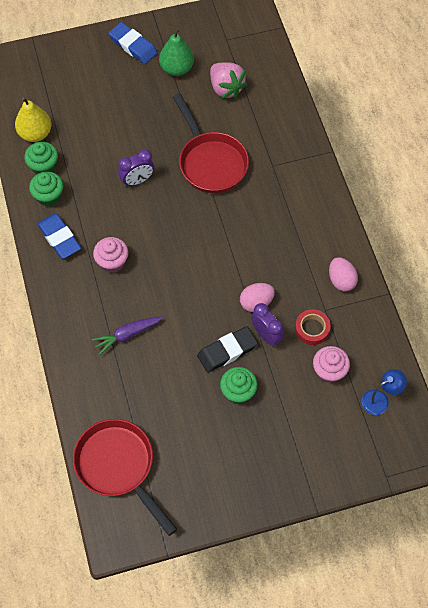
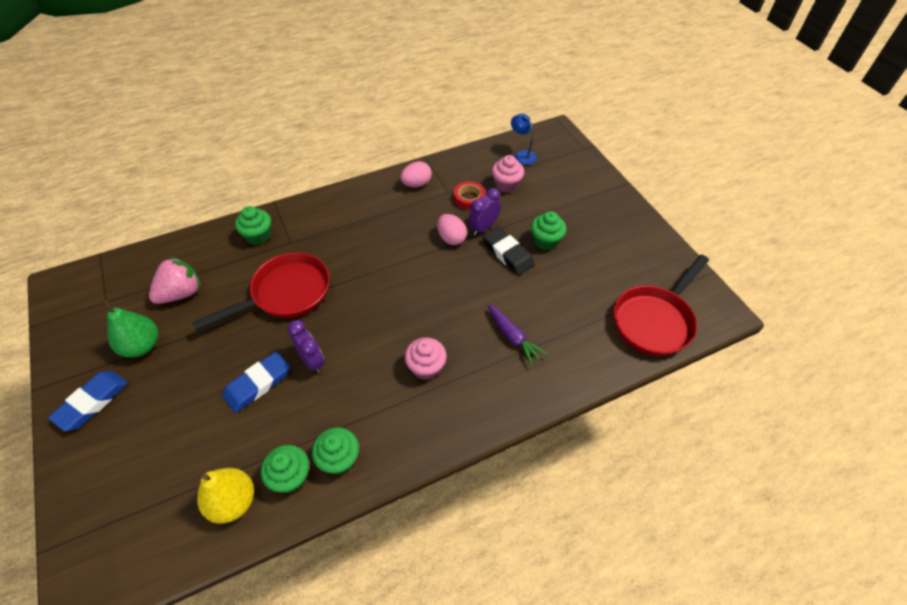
camera: 100 degrees left, 10 degrees down
(59, 238) = (401, 432): blue eraser -> blue eraser (258, 384)
(285, 140) = (258, 236): none -> green cupcake

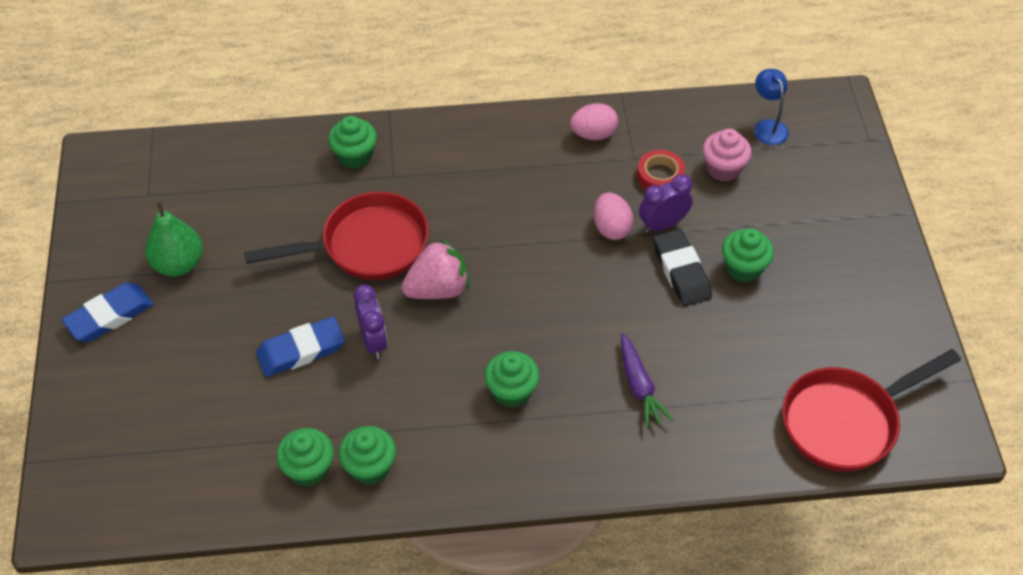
camera: 20 degrees right, 0 degrees up
(181, 293) = (239, 209): pink strawberry -> pink strawberry (438, 289)
(233, 502) = (237, 475): yellow pear -> none
(426, 367) = (512, 391): pink cupcake -> green cupcake

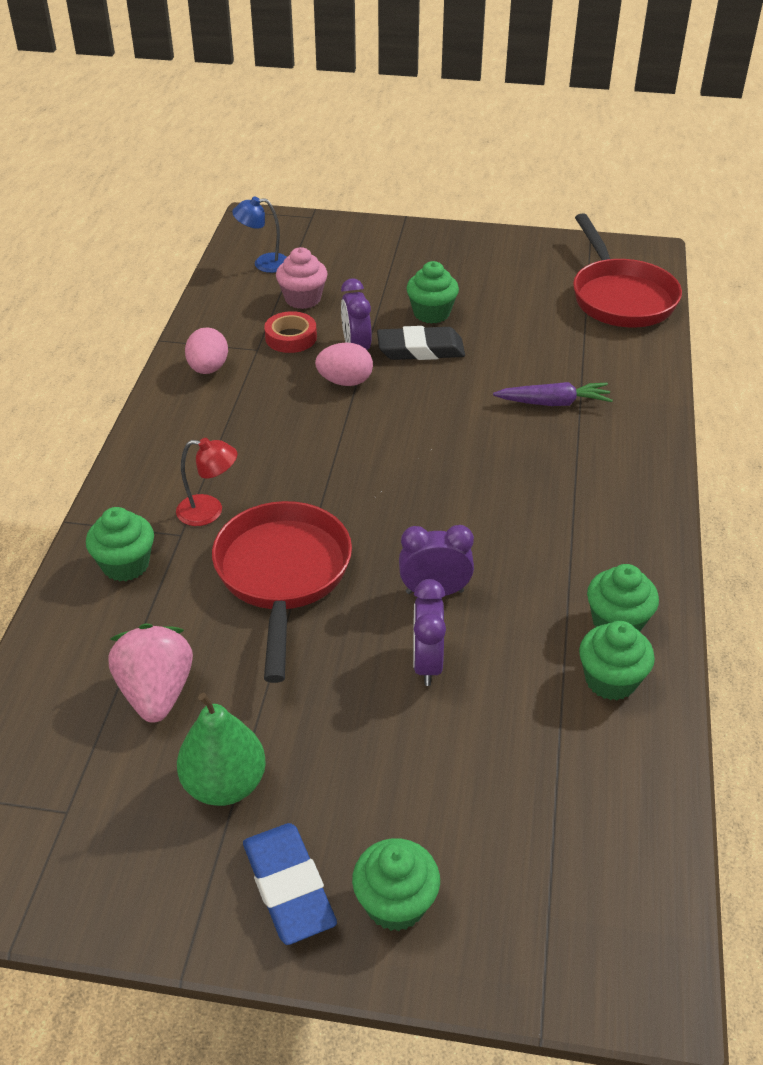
camera: 75 degrees left, 10 degrees down
(301, 350) = (427, 663): blue eraser -> purple clock
(422, 185) = (209, 511): none -> red lamp
(438, 289) = (376, 524): pink strawberry -> pink strawberry (156, 693)
(512, 391) = (538, 490): green cupcake -> green cupcake (395, 903)

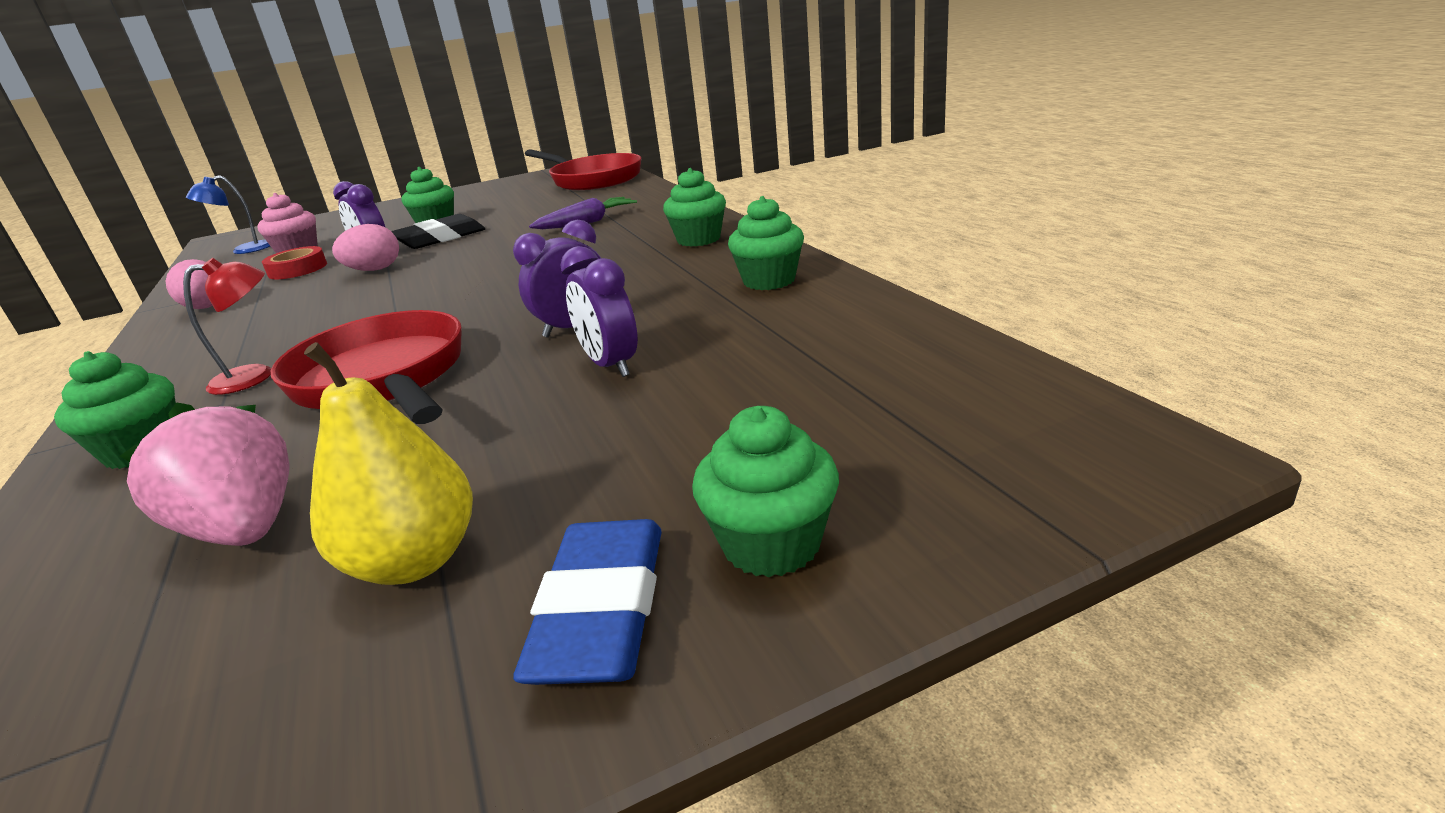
camera: 30 degrees left, 15 degrees down
(224, 784) = (415, 561): green pear -> yellow pear
(289, 887) = (602, 610): blue eraser -> blue eraser turned 60 degrees clockwise
(610, 680) = (804, 305): green cupcake -> green cupcake (699, 239)

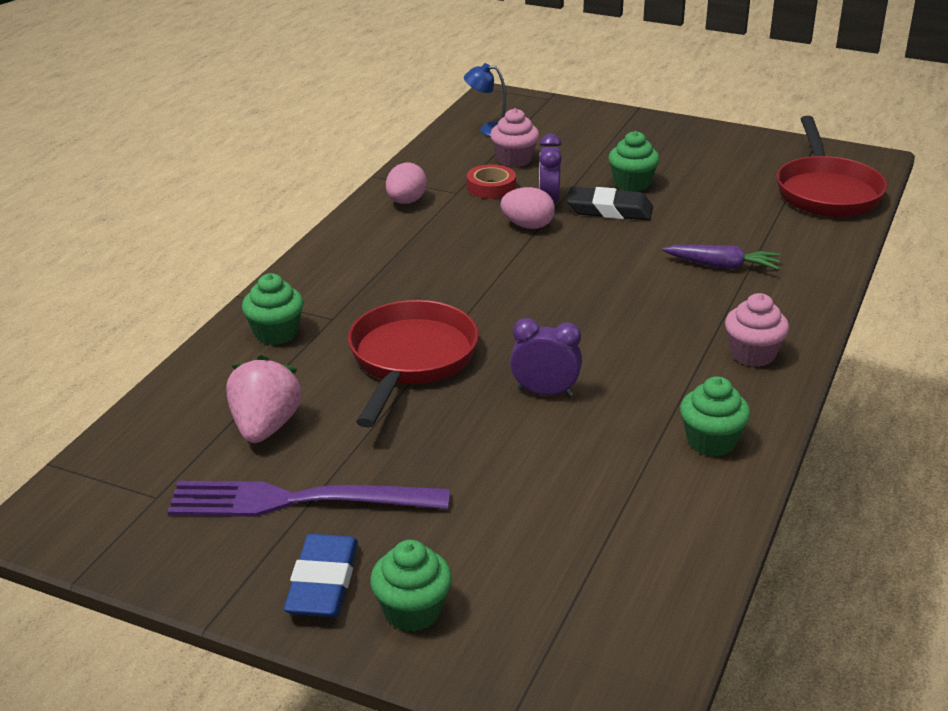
camera: 45 degrees right, 5 degrees up
(255, 376) = (364, 305): red lamp -> none
(415, 561) = (297, 501): yellow pear -> purple fork
(602, 610) = (323, 582): blue eraser -> blue eraser turned 45 degrees counterclockwise
(610, 365) = (515, 444): purple clock -> none
(699, 239) = (752, 354): green cupcake -> pink cupcake

